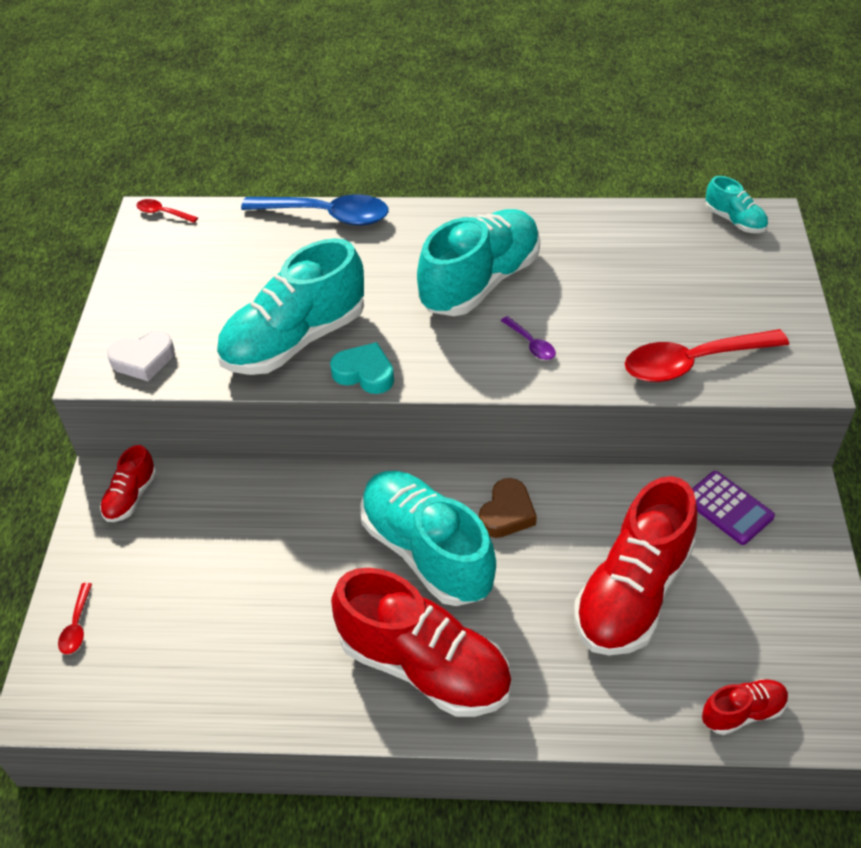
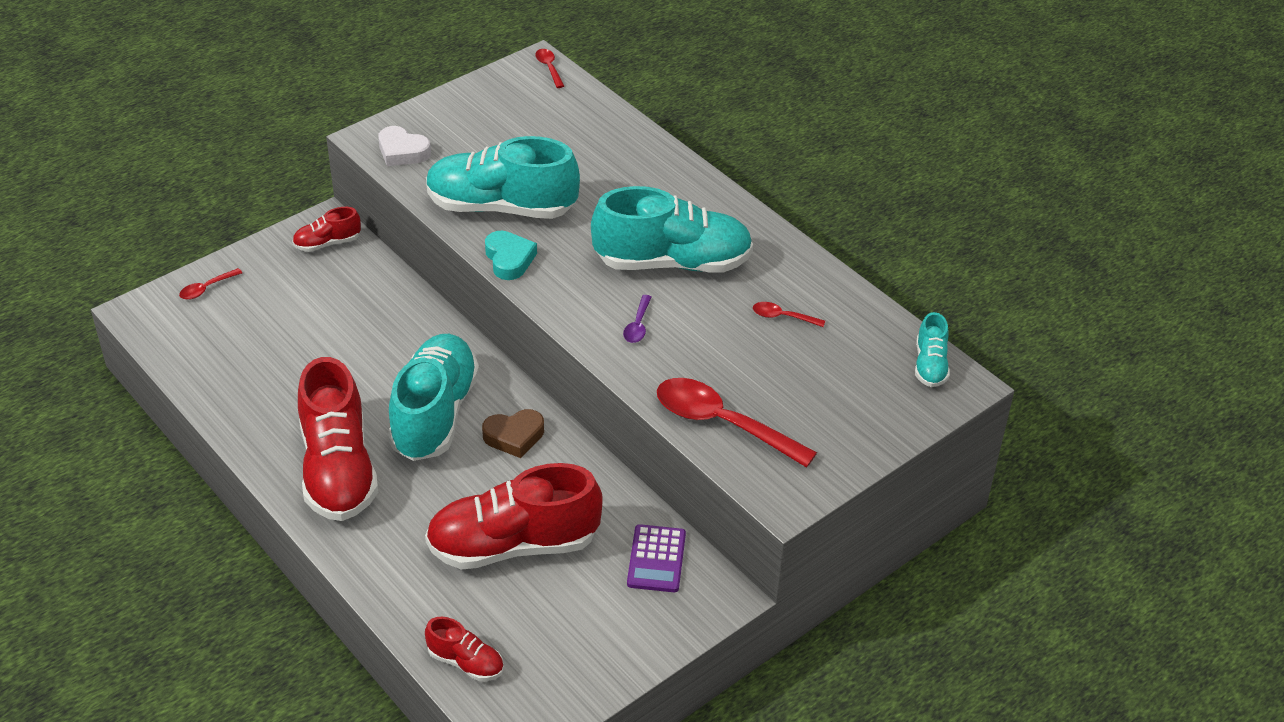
camera: 45 degrees right, 5 degrees down
(327, 215) = (647, 144): blue spoon -> none
(606, 261) = (782, 317): none -> red spoon

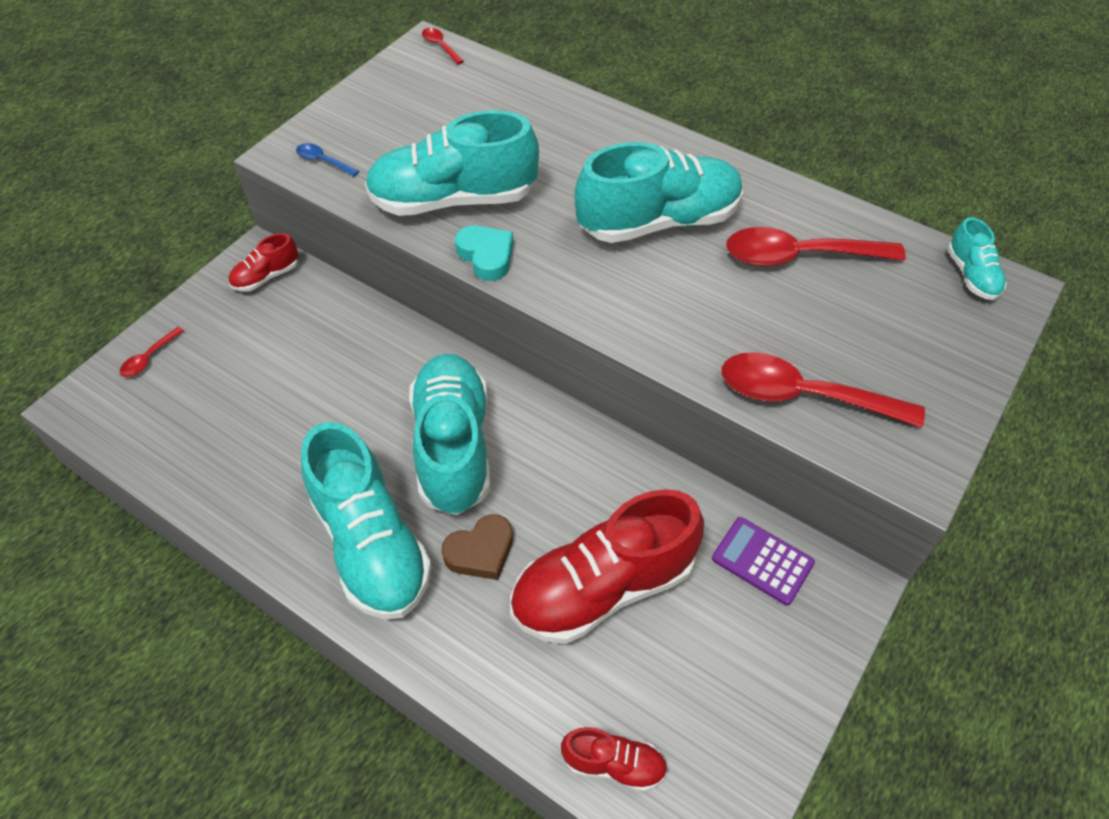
camera: 15 degrees left, 10 degrees up
(338, 470) = (371, 544): red shoe -> turquoise shoe
(402, 151) = (323, 161): white heart -> blue spoon
(514, 436) = (548, 451): brown heart -> brown heart (480, 551)
(637, 325) = (657, 301): purple spoon -> none
(656, 559) = (762, 561): purple calculator -> purple calculator turned 135 degrees clockwise
(782, 317) = (799, 256): red spoon -> red spoon, size x2.23

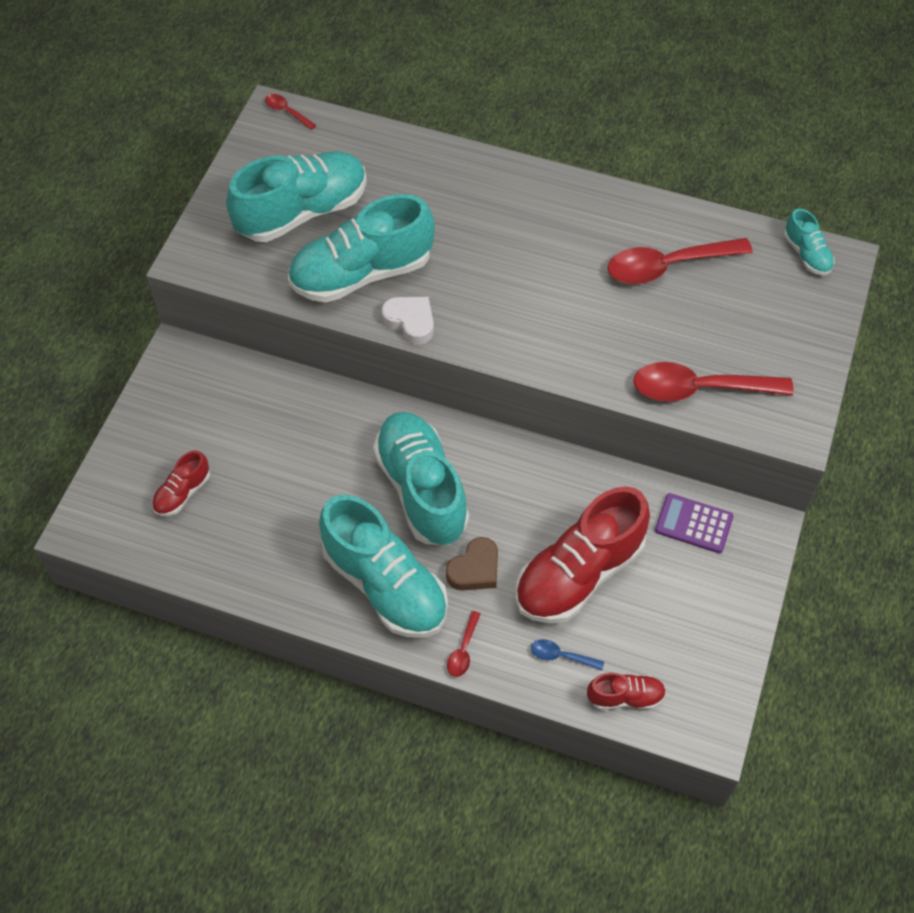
camera: 15 degrees left, 5 degrees up
(149, 358) = (124, 472): red spoon -> red spoon (463, 650)
(266, 277) = (195, 372): red shoe -> red shoe (182, 493)
(323, 161) = (229, 259): blue spoon -> blue spoon (561, 656)
(486, 256) = (410, 322): turquoise heart -> white heart
(658, 222) = (544, 258): turquoise shoe -> turquoise shoe (302, 212)

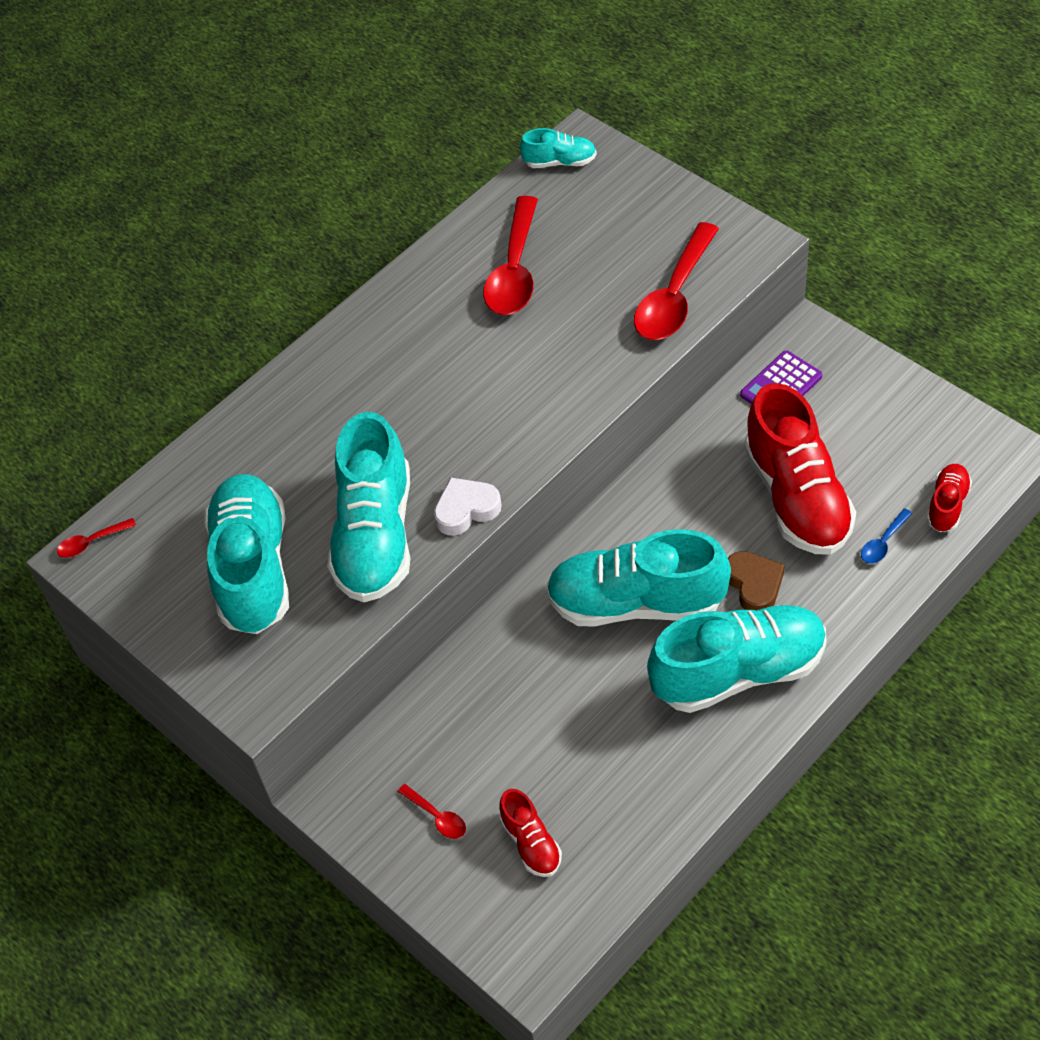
camera: 60 degrees left, 5 degrees down
(463, 650) = (844, 625): red spoon -> red spoon (437, 817)

